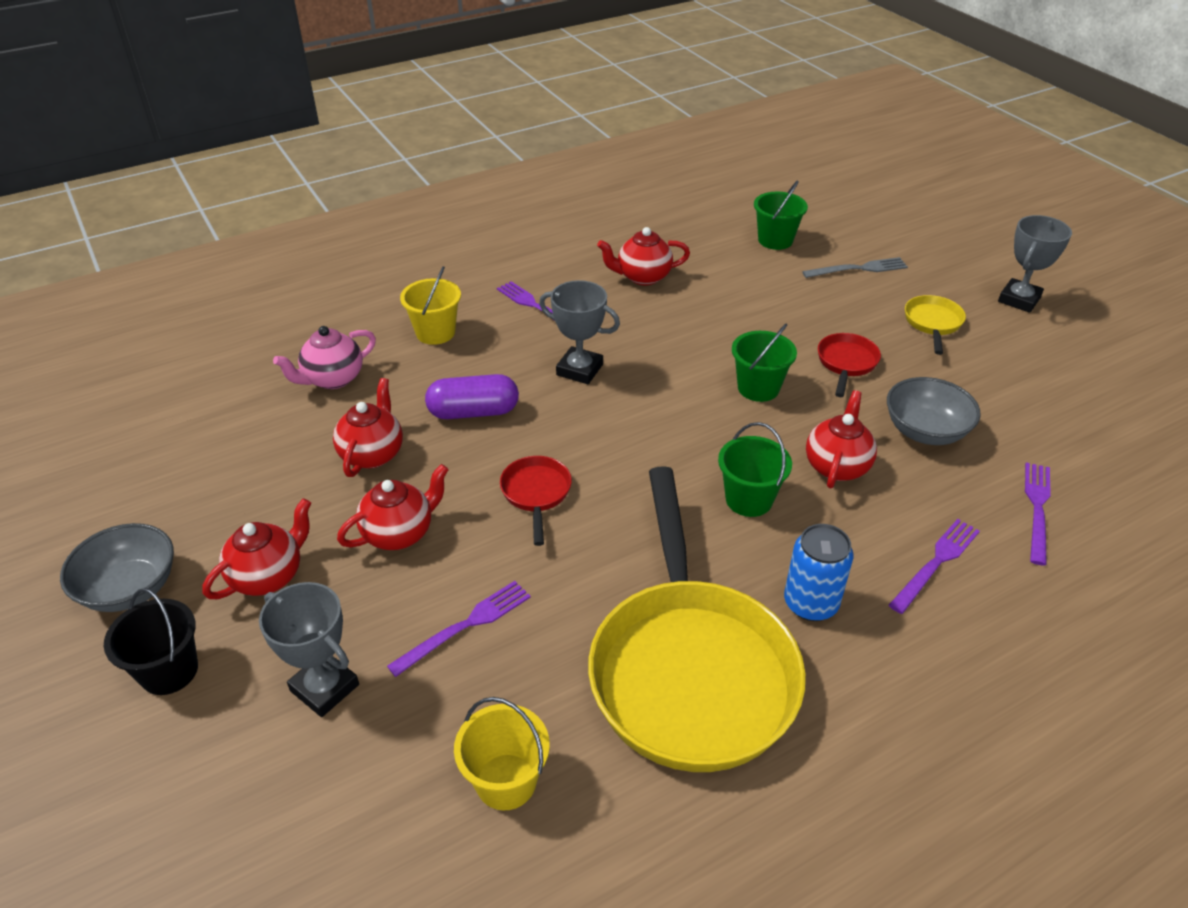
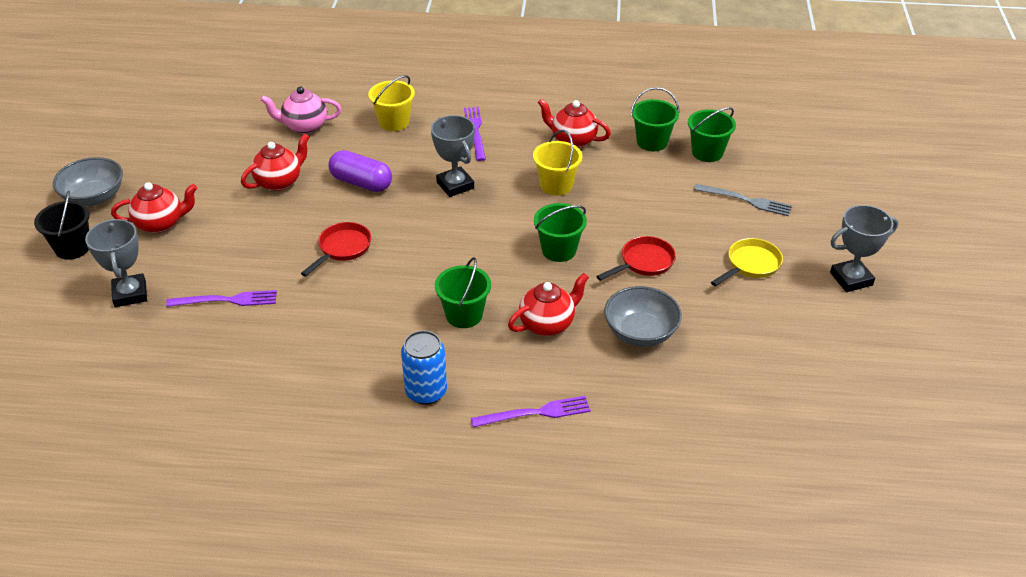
camera: 35 degrees right, 0 degrees up
(399, 533) = (246, 234): red teapot -> none
(506, 781) = (163, 386): yellow bucket -> yellow bucket (556, 185)
(690, 669) = (315, 386): yellow pan -> none
(717, 250) = (652, 142): none -> green bucket
(1037, 508) = (653, 420): purple fork -> none

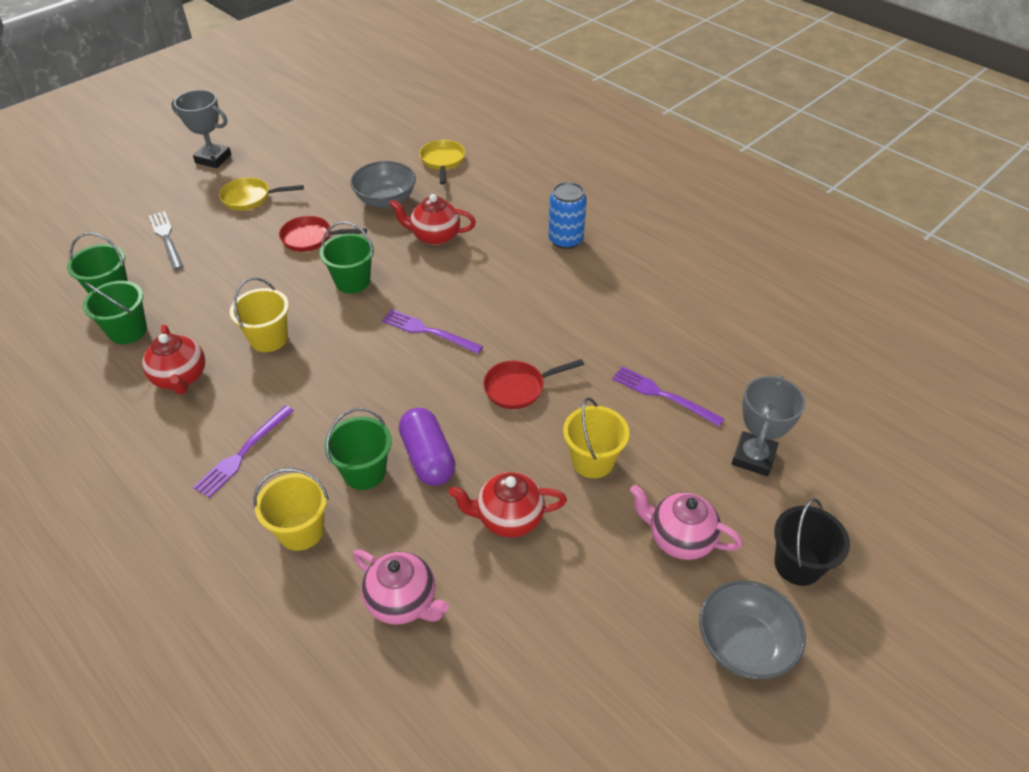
camera: 140 degrees left, 5 degrees up
(161, 223) = (679, 538): red teapot -> pink teapot
(249, 234) = (592, 461): none -> yellow bucket
(455, 185) = (348, 395): grey trophy -> none
(464, 315) = (483, 274): green bucket -> green bucket (364, 472)
(535, 413) = (510, 194): purple fork -> purple fork (428, 331)
(652, 411) = (443, 162): none -> yellow pan

